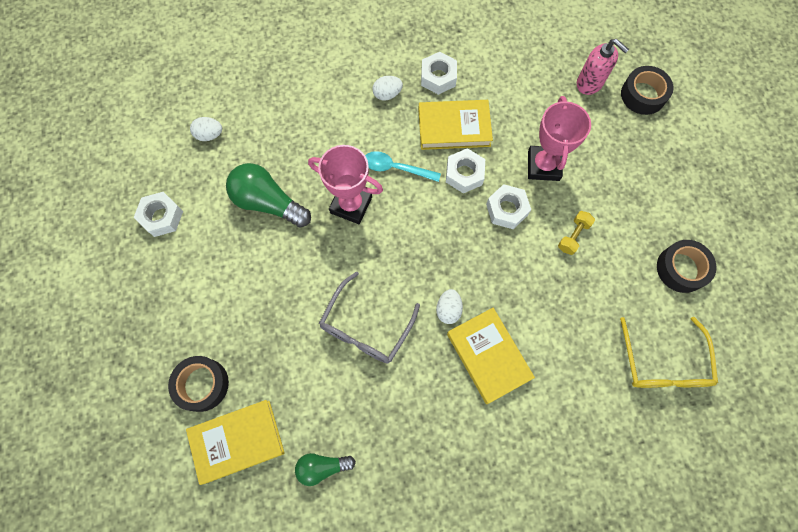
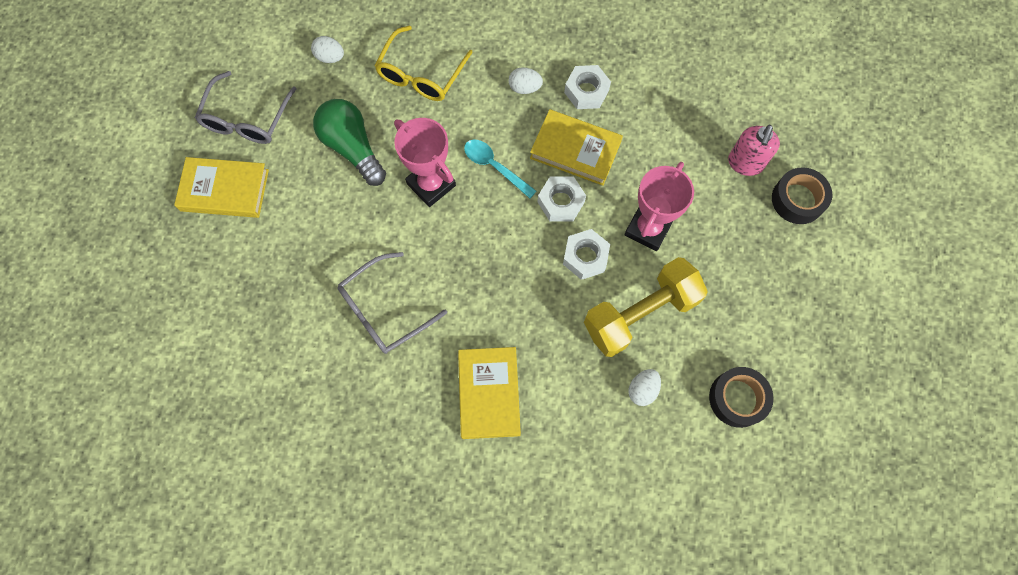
camera: 25 degrees right, 0 degrees up
(161, 217) = (246, 119): white nut -> grey glasses
(202, 384) = (206, 294): black tape -> none
(237, 441) = (212, 361): yellow book -> yellow book (225, 190)
(322, 467) = (277, 422): green light bulb -> none
(448, 310) = (473, 330): white egg -> white egg (642, 390)
(573, 236) = (640, 314): yellow dumbbell -> yellow dumbbell, size x2.36
(589, 83) = (745, 163): pink soap dispenser -> pink soap dispenser turned 45 degrees clockwise
(663, 363) = (664, 484): yellow glasses -> yellow glasses (421, 74)

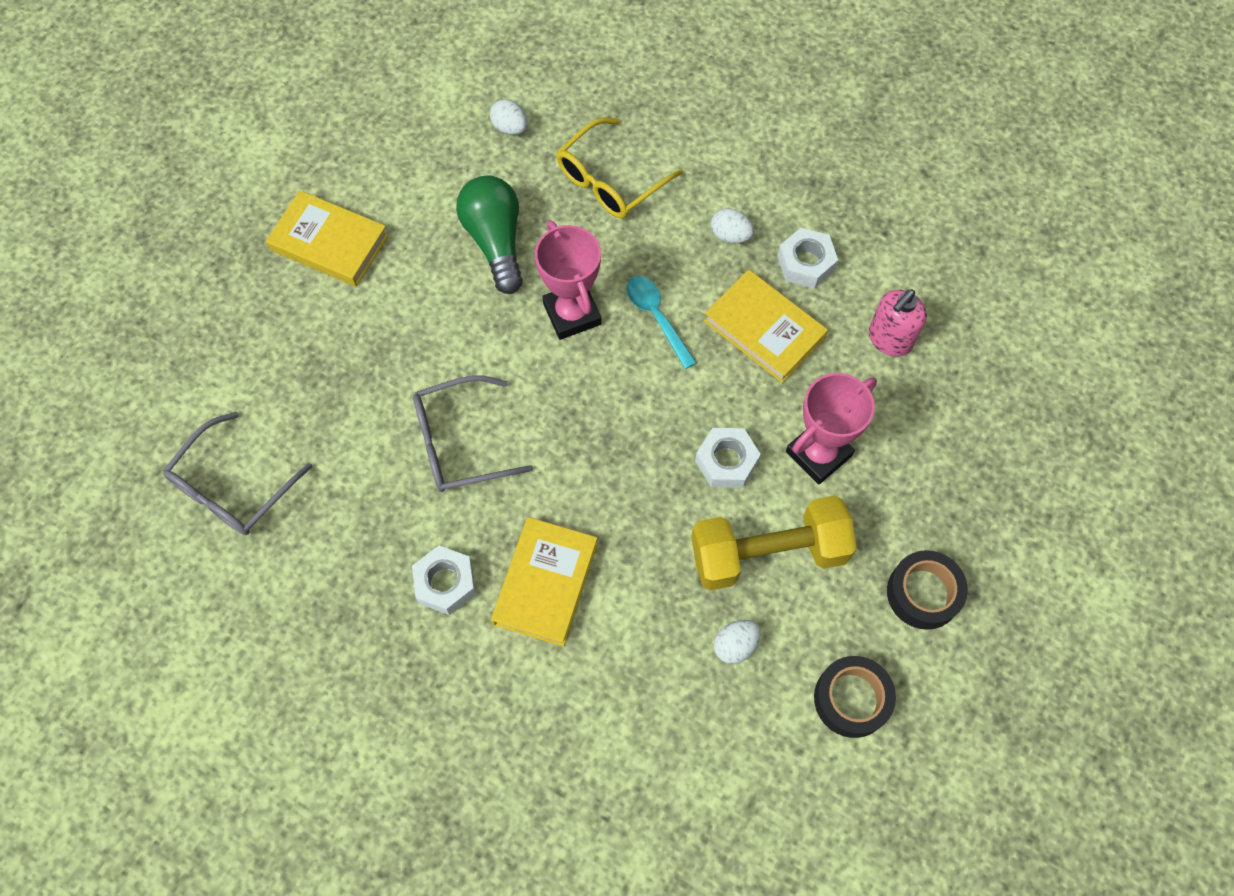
camera: 20 degrees right, 5 degrees down
(246, 119) = (386, 169): grey glasses -> grey glasses (232, 487)
(560, 202) = (721, 386): white nut -> white nut (445, 583)
(745, 163) = (975, 415): pink soap dispenser -> pink soap dispenser (889, 339)
(797, 200) = (1026, 482): black tape -> black tape (923, 593)

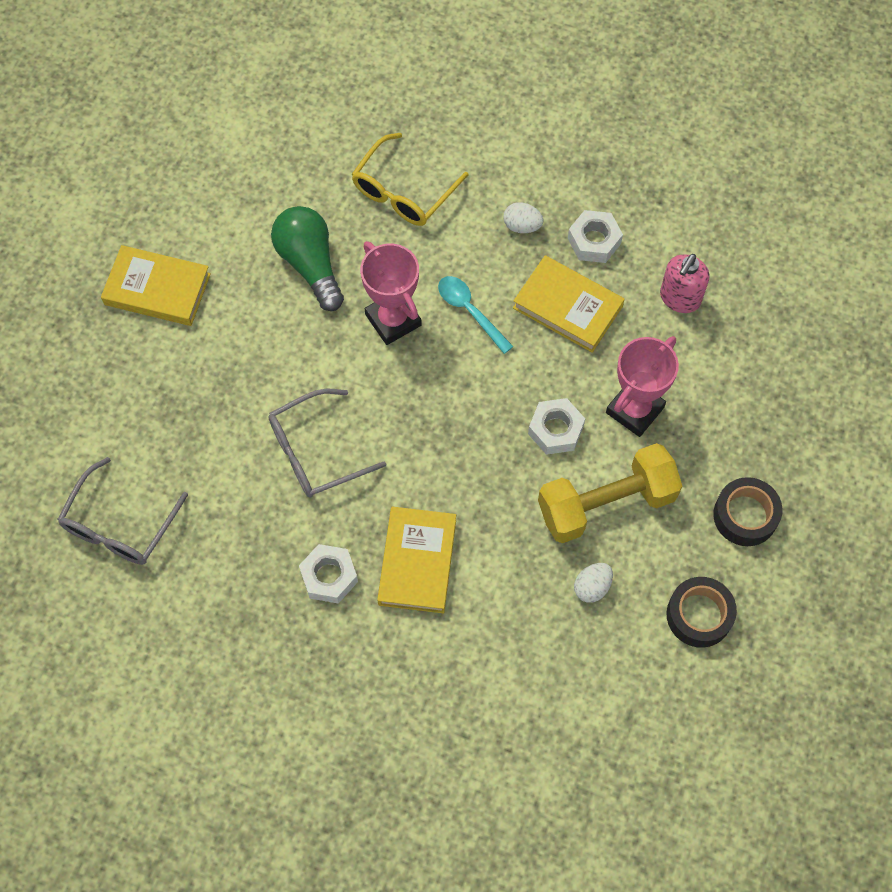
camera: 10 degrees left, 0 degrees up
(510, 127) = (301, 156): white egg -> none

